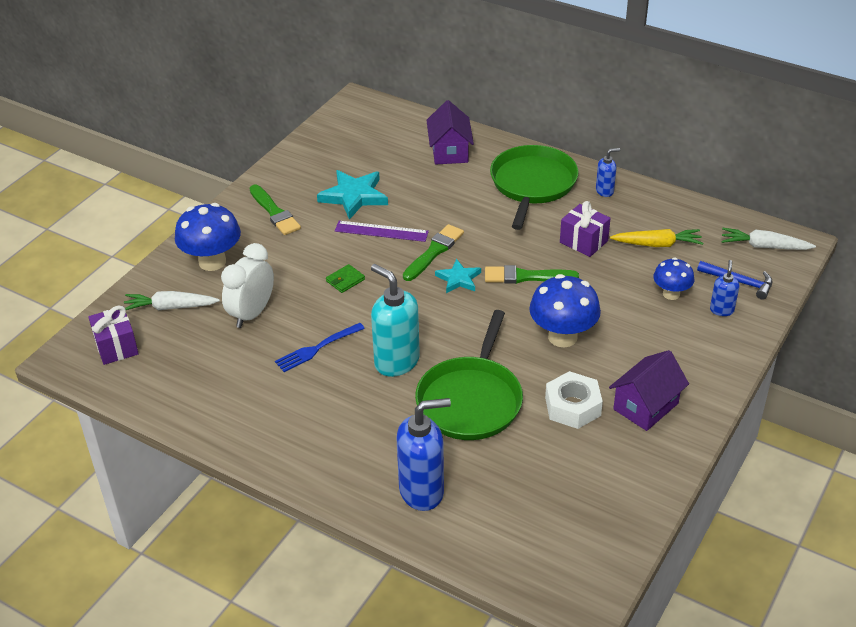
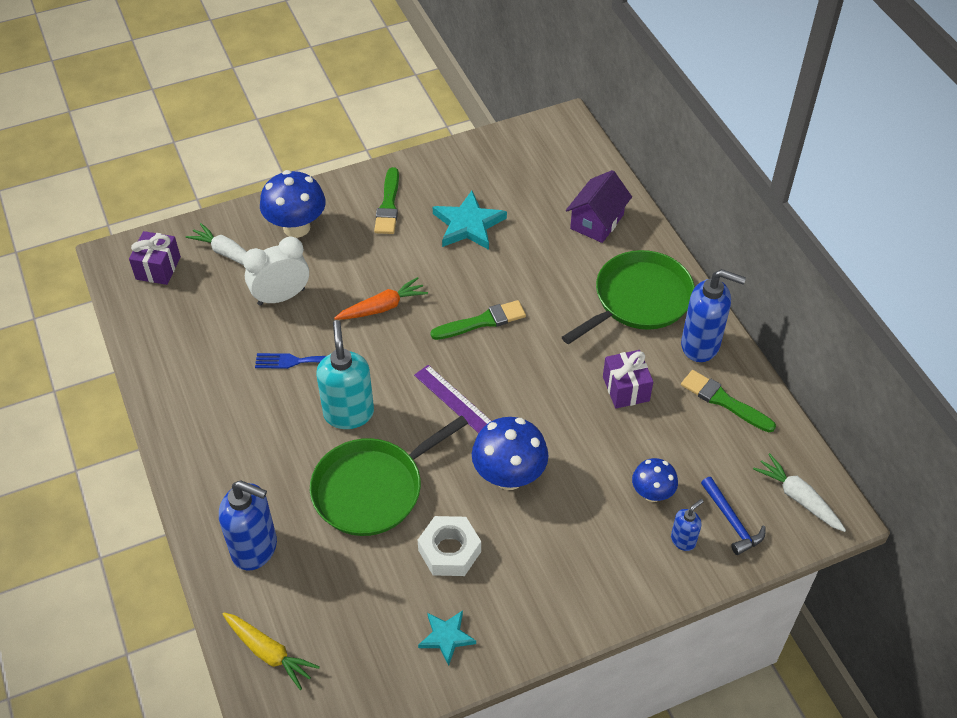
camera: 35 degrees right, 10 degrees up
(345, 280) = (382, 307): green wallet -> orange carrot
(381, 231) = (457, 274): purple ruler -> purple ruler (455, 401)
(458, 279) = (477, 362): turquoise star -> turquoise star (446, 637)
(526, 277) = (537, 395): green brush -> green brush (724, 401)
(604, 191) = (701, 345): blue soap dispenser -> blue soap dispenser, size x1.97
(646, 406) = (512, 593): purple house -> none
(657, 244) = (693, 432): yellow carrot -> yellow carrot (269, 652)

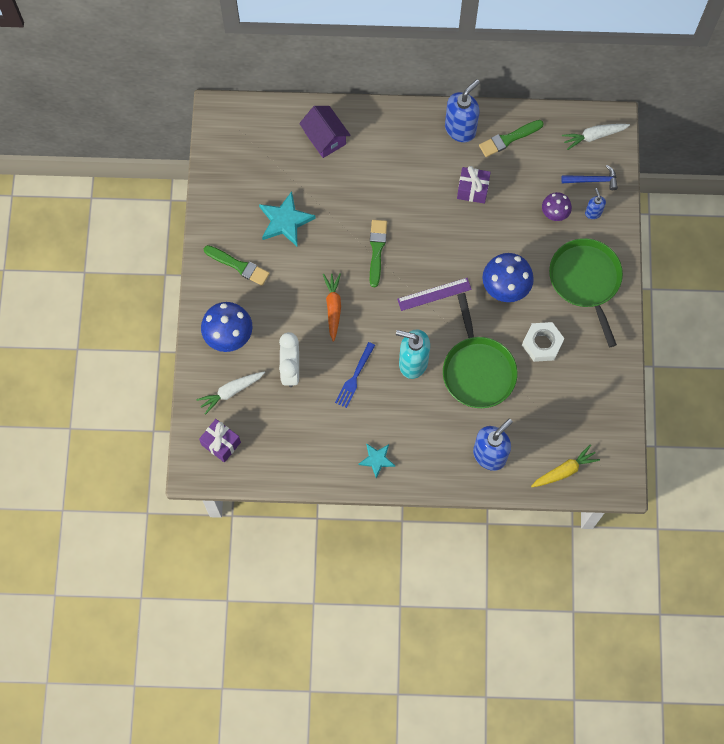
camera: 65 degrees left, 20 degrees up
(446, 637) = (597, 369): turquoise star -> turquoise star (377, 459)
(638, 299) = (406, 146): green pan -> green pan (586, 280)
(652, 493) = (554, 213): blue mushroom -> purple mushroom

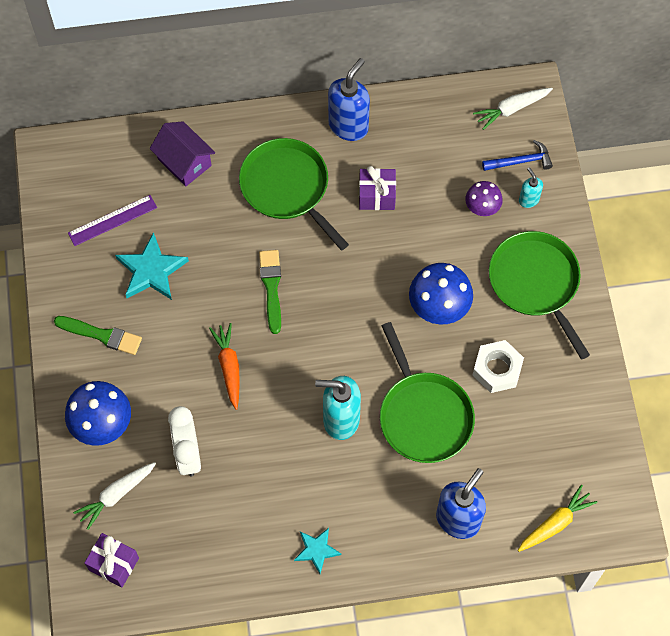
camera: 10 degrees left, 5 degrees down
(354, 377) = (271, 450): blue fork -> none
(403, 172) = (287, 188): none -> green pan
(434, 294) = (352, 330): purple ruler -> purple ruler (112, 220)
(508, 139) = (409, 128): green brush -> none
(593, 212) = (528, 200): blue soap dispenser -> turquoise soap dispenser

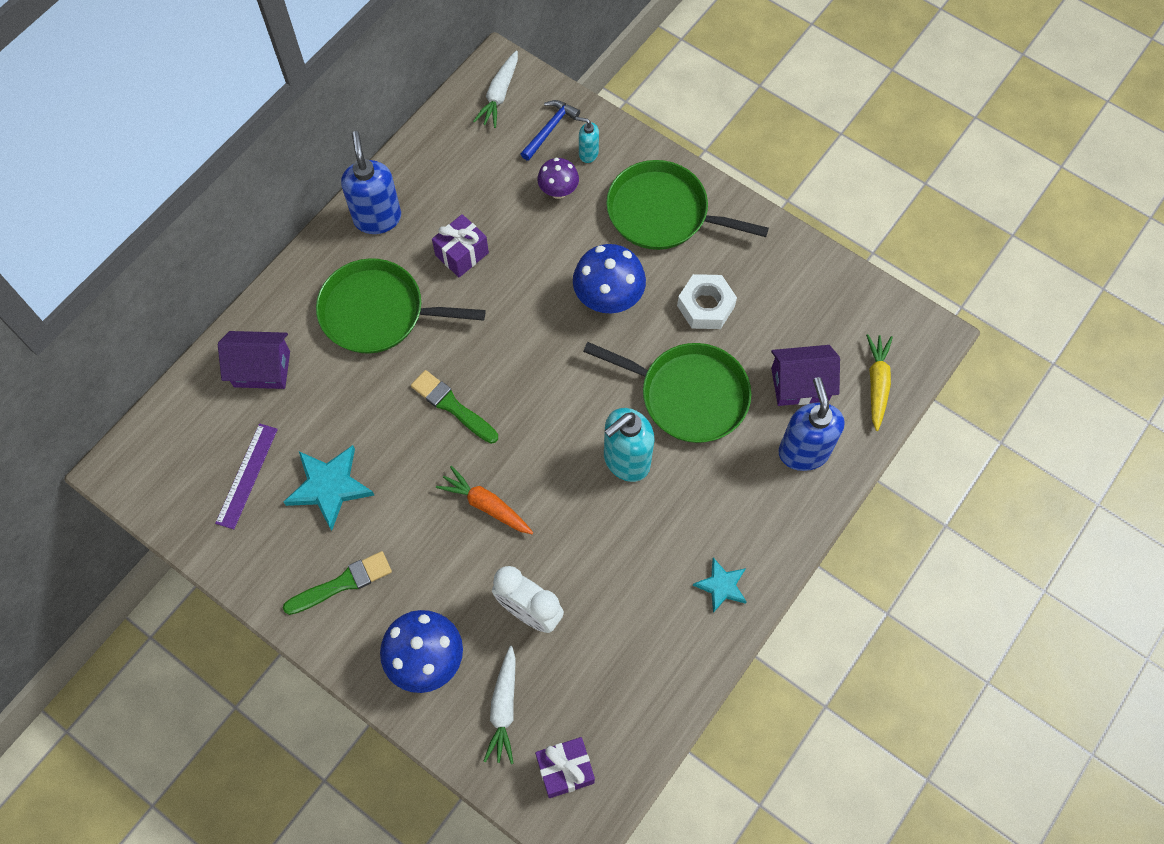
camera: 45 degrees left, 0 degrees up
(503, 476) = (800, 384): none -> purple house

